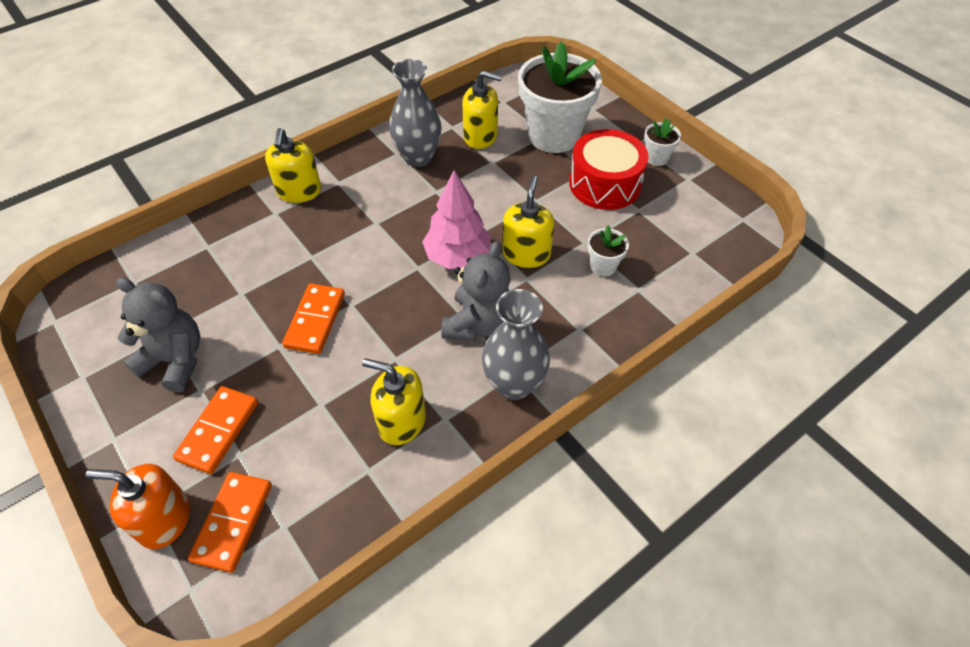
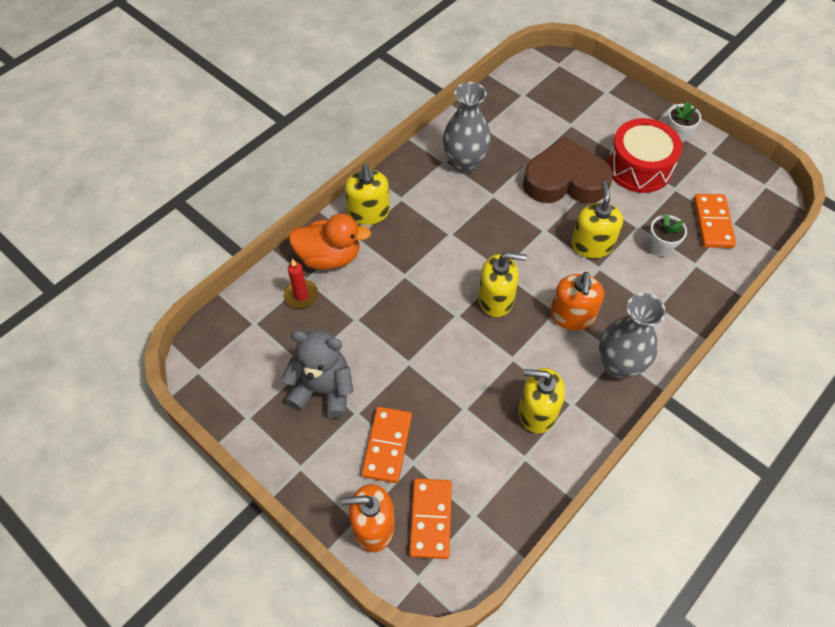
camera: 10 degrees left, 5 degrees up
(194, 261) = (301, 295): none -> red candle
(240, 228) = (329, 257): none -> orange duck
(315, 320) = (431, 334): orange domino -> orange domino (713, 223)
(458, 256) = (533, 256): pink tree -> none
(478, 323) = (572, 316): grey teddy bear -> orange soap dispenser
(480, 136) = (514, 134): yellow soap dispenser -> yellow soap dispenser (496, 299)
(519, 186) = (565, 180): none -> brown heart
(554, 136) = (580, 124): white flower pot -> none

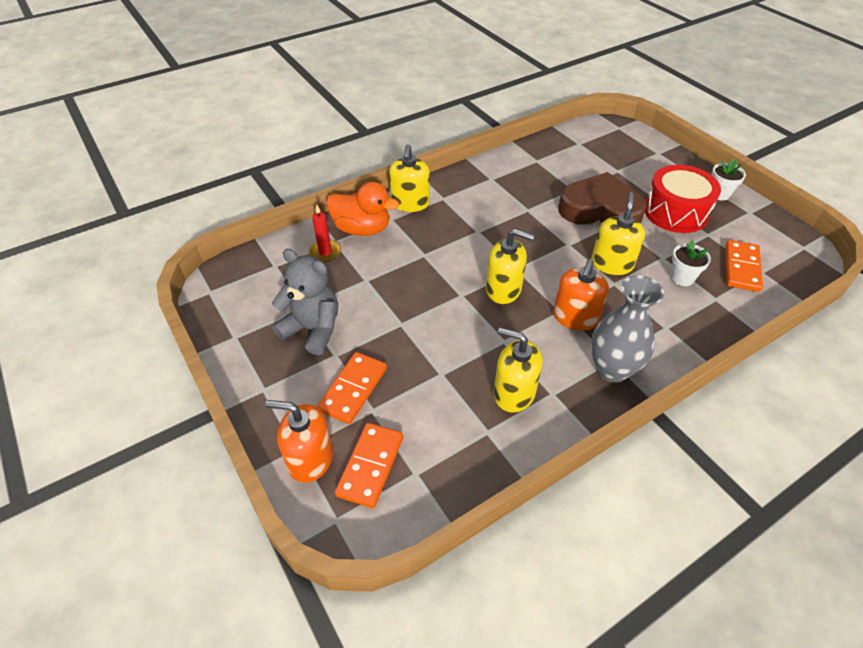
camera: 15 degrees right, 10 degrees down
(465, 163) = (510, 182): grey vase -> none

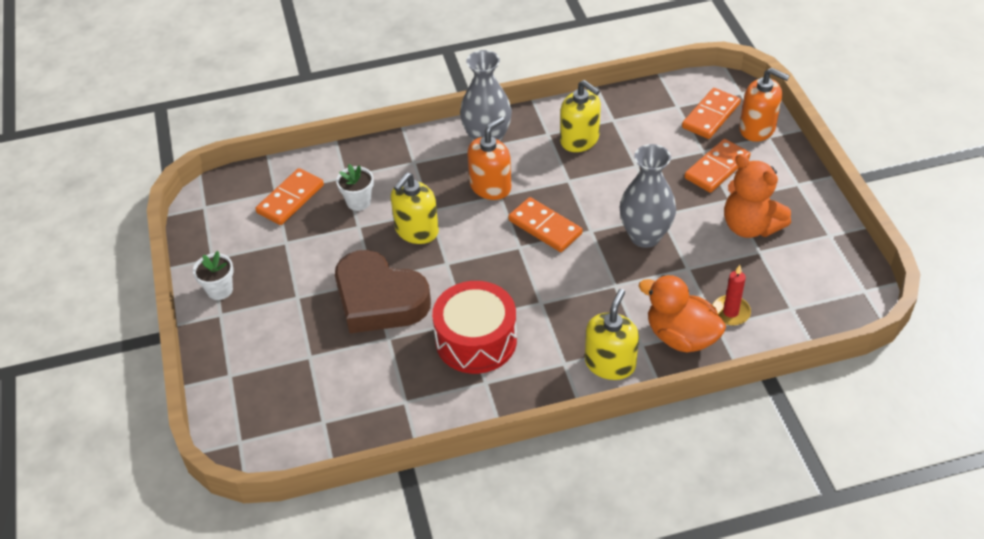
camera: 160 degrees left, 0 degrees up
(313, 329) = (750, 226): grey teddy bear -> orange teddy bear
(410, 299) = (645, 236): none -> grey vase
(503, 289) = (545, 227): yellow soap dispenser -> orange domino
(675, 212) = (294, 277): red drum -> red drum (476, 340)

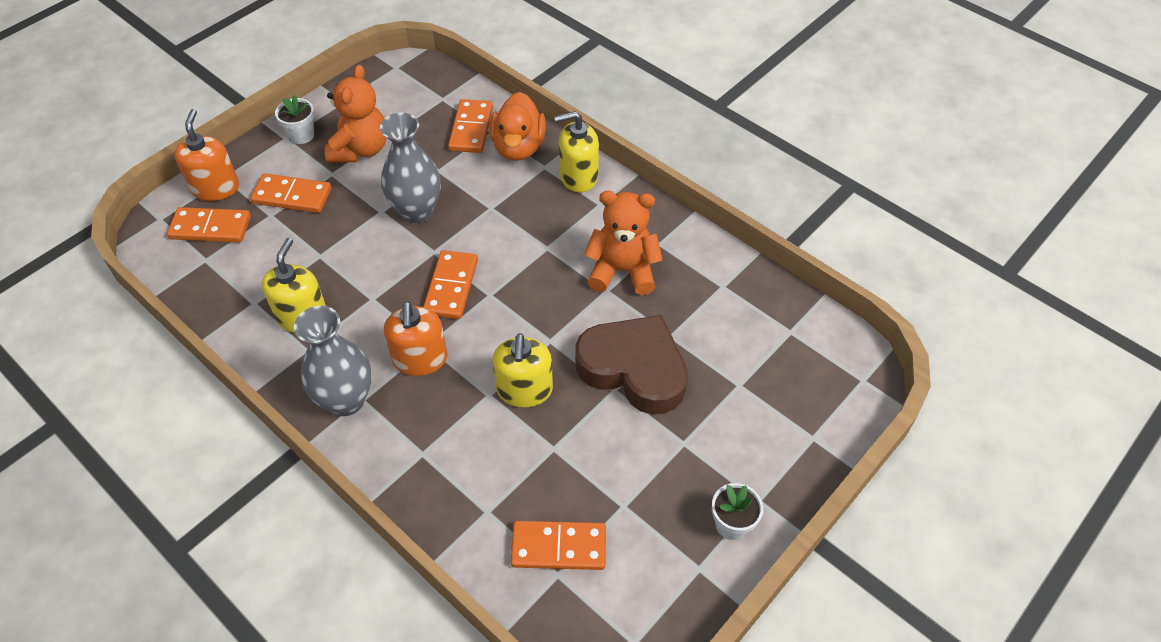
camera: 125 degrees left, 5 degrees up
(358, 202) = (518, 471): white flower pot -> white flower pot (302, 135)
(379, 299) = (634, 369): brown heart -> brown heart turned 60 degrees counterclockwise
(416, 230) = (524, 390): yellow soap dispenser -> yellow soap dispenser turned 90 degrees clockwise
(476, 340) = (622, 271): red drum -> orange teddy bear
(490, 186) = (420, 359): orange soap dispenser -> orange soap dispenser turned 105 degrees counterclockwise
(730, 312) = (471, 129): red candle -> orange domino

